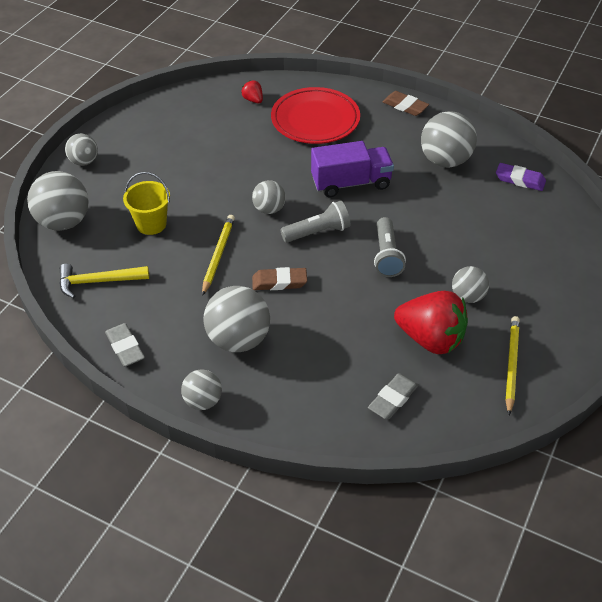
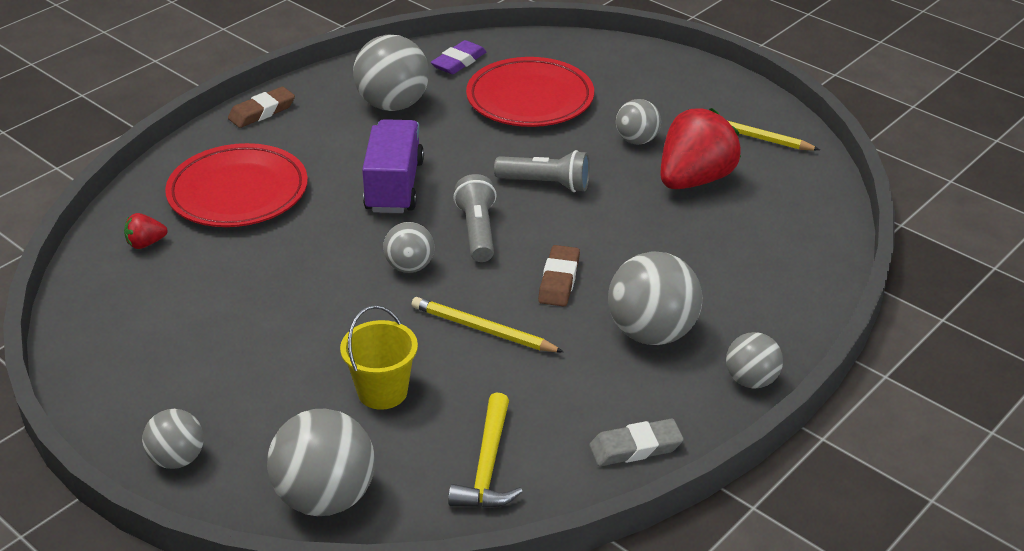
camera: 75 degrees left, 10 degrees down
(393, 399) = (778, 225): grey eraser -> none
(491, 227) = (530, 99): none -> red plate

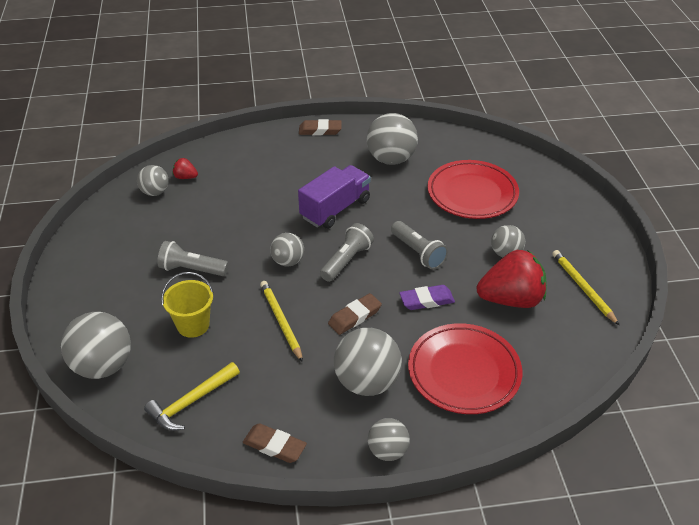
camera: 40 degrees right, 5 degrees up
(177, 459) = (70, 301): grey ball -> grey ball (155, 192)
(238, 192) = (256, 171): red plate -> red plate (464, 372)
(299, 337) = (192, 269): none -> grey flashlight
(459, 62) = (458, 150): purple eraser -> purple eraser (426, 300)
(635, 447) = (274, 446): grey eraser -> brown eraser

